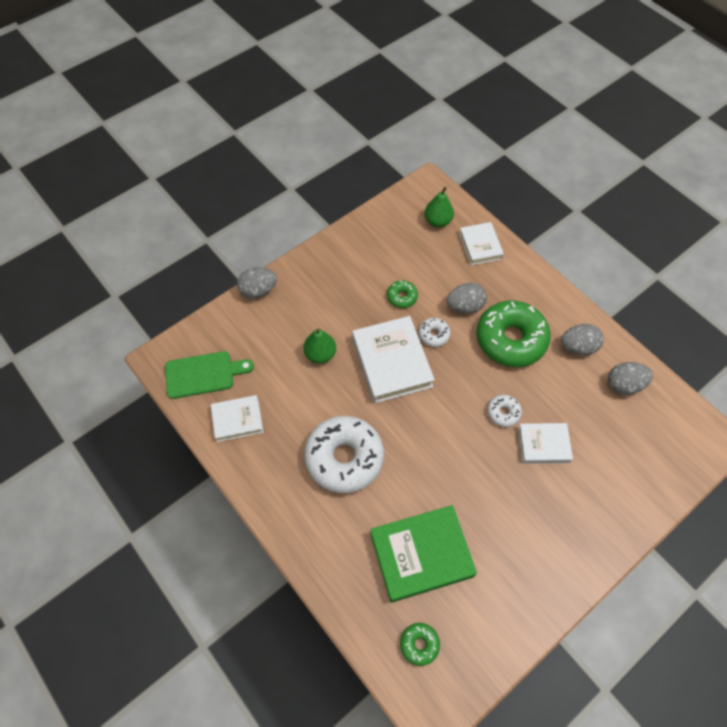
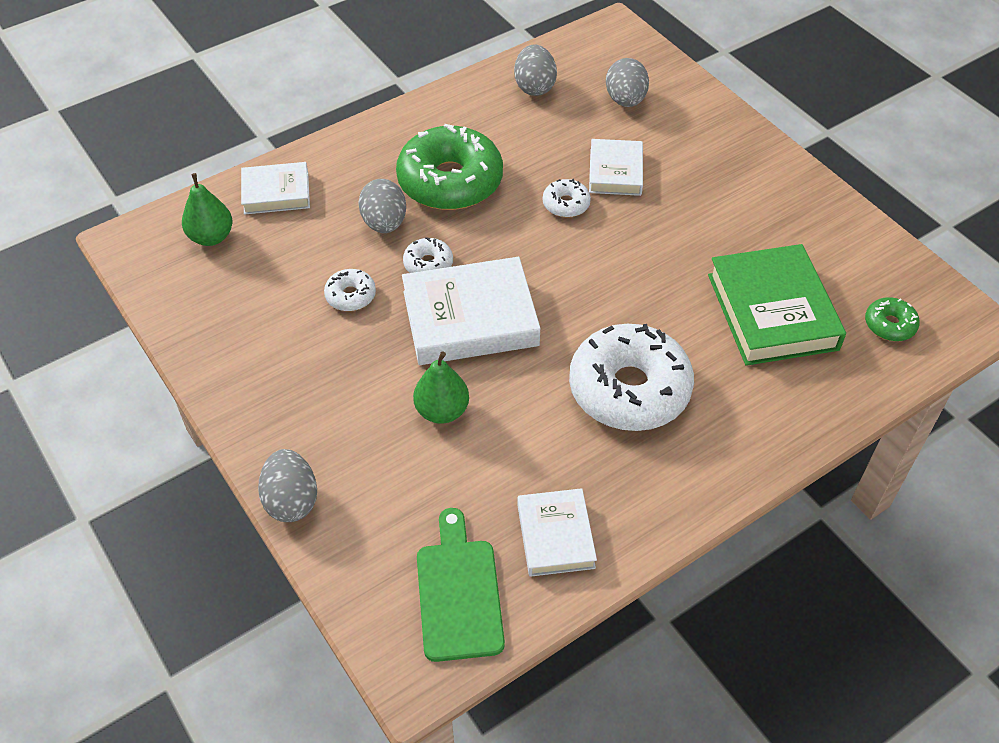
camera: 85 degrees left, 10 degrees down
(402, 297) = (350, 296): green donut -> white donut
(577, 347) = (473, 118): grey egg -> grey egg (625, 100)

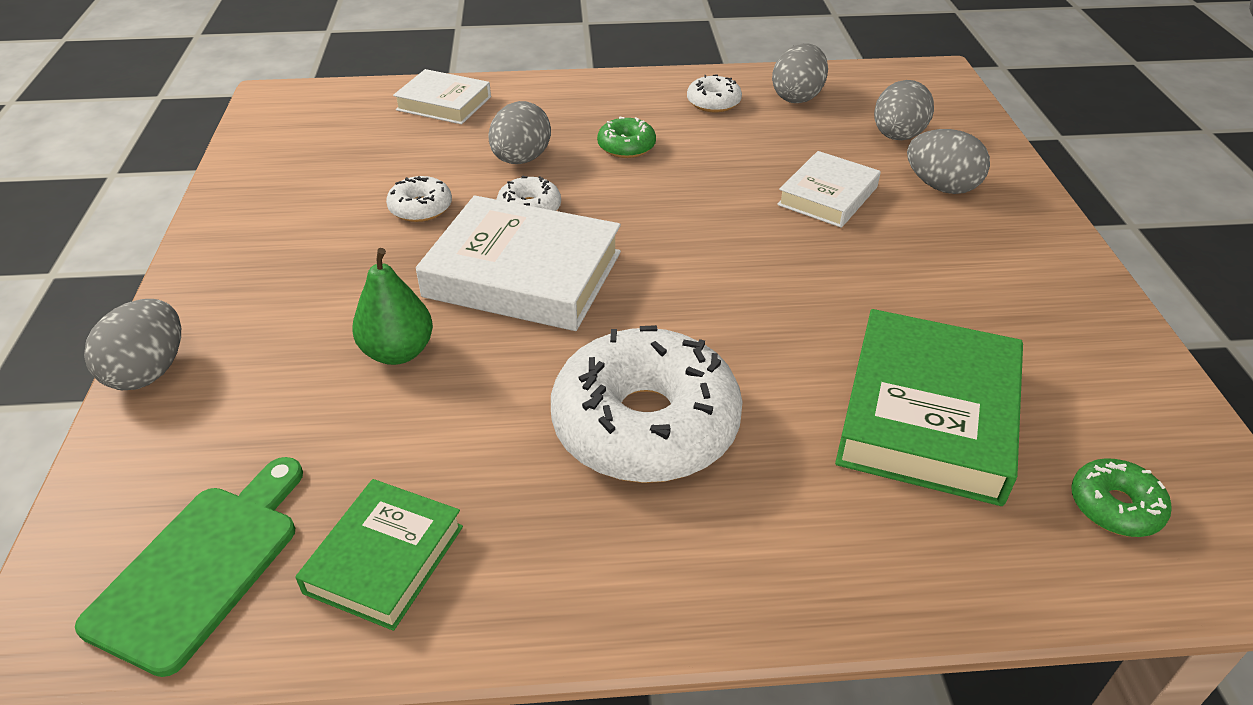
camera: 30 degrees right, 10 degrees down
(211, 237) = (347, 118): green pear -> none
(450, 181) = (626, 146): green donut -> green donut, size x0.44
(555, 536) = (384, 559): white book -> green book
(566, 204) = (739, 206): white donut -> white donut (713, 102)
(679, 135) = (941, 187): none -> grey egg

